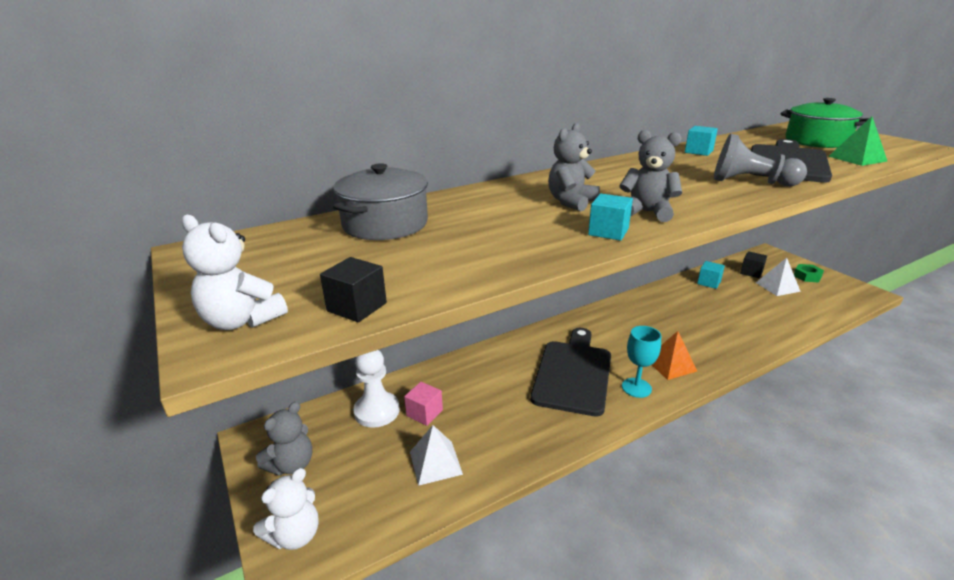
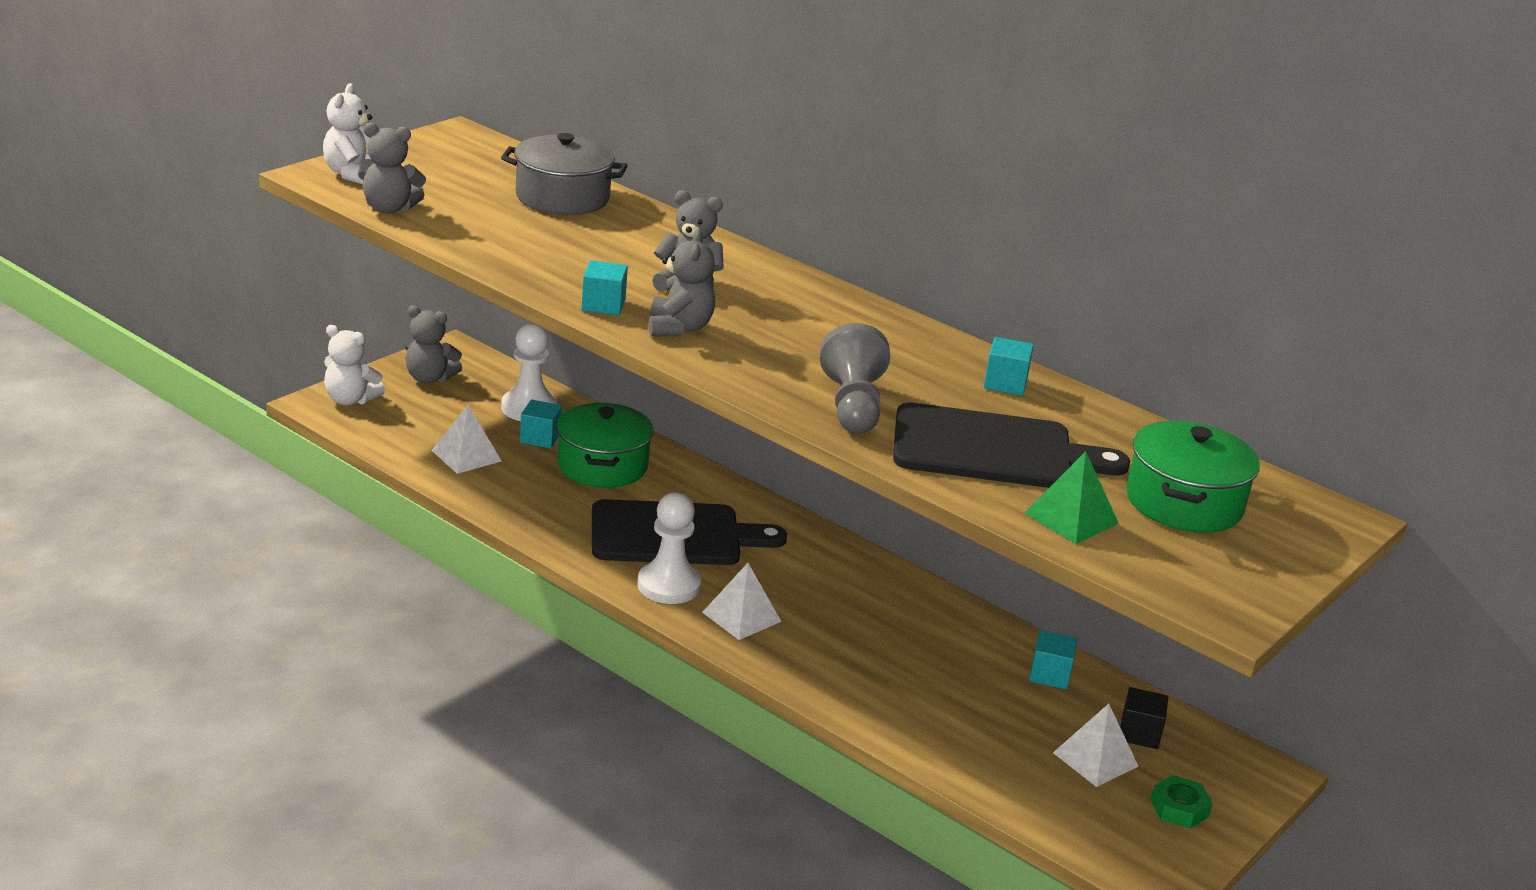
camera: 65 degrees right, 0 degrees up
(357, 307) = (389, 208): black cube -> grey teddy bear
(424, 413) = (540, 438): pink cube -> turquoise cube
(475, 388) = (602, 465): none -> green pot
(636, 388) = (668, 585): turquoise goblet -> white pawn
(670, 365) = (741, 616): orange pyramid -> white pyramid

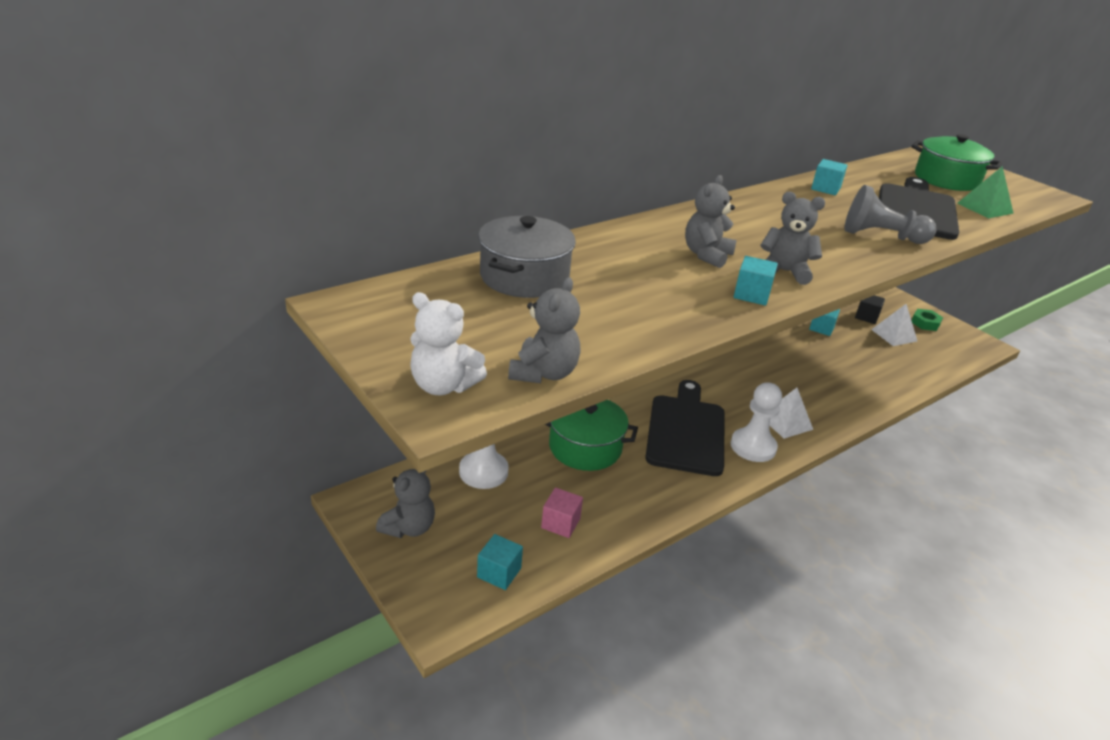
camera: 75 degrees left, 5 degrees up
(350, 399) = (437, 593): white teddy bear -> none
(466, 455) = (560, 523): white pyramid -> pink cube
(540, 438) = (536, 473): turquoise cube -> turquoise cube (499, 573)

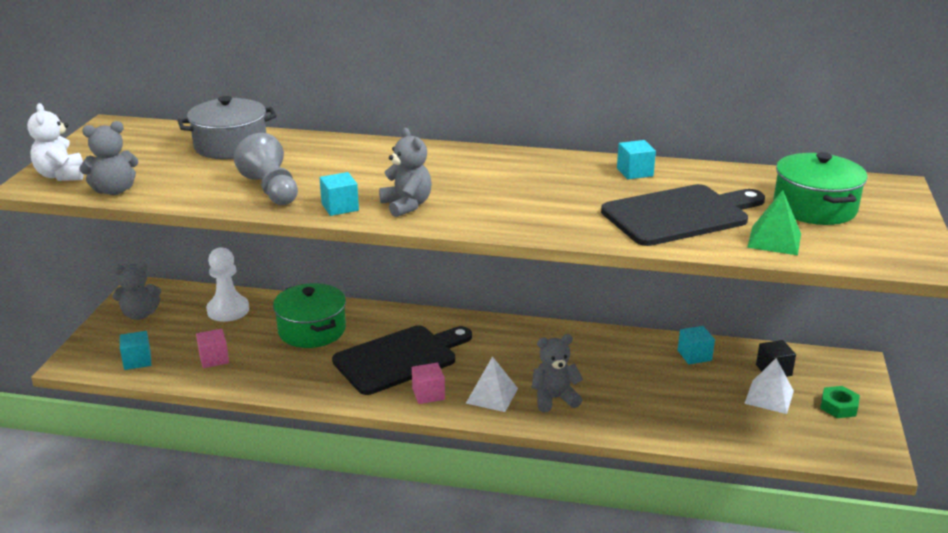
camera: 50 degrees right, 5 degrees down
(706, 255) = (380, 176): grey teddy bear -> grey teddy bear (554, 398)
(753, 447) = (428, 394): white pawn -> pink cube
(881, 236) = (570, 217): grey pawn -> grey pawn (271, 190)

